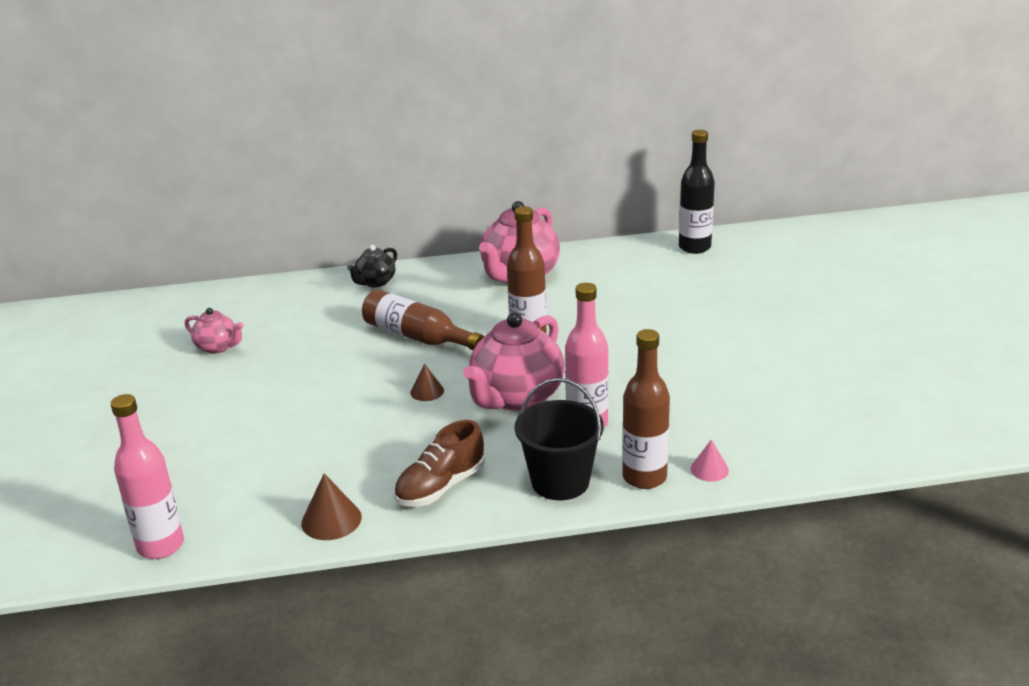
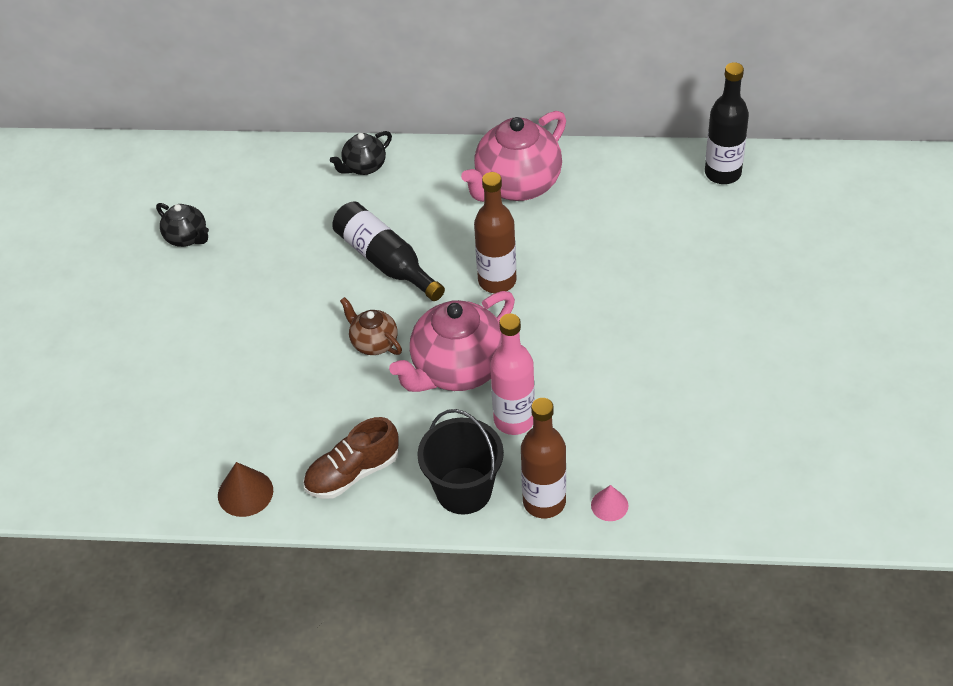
camera: 15 degrees right, 20 degrees up
(161, 546) = (93, 491): pink bottle -> none
(217, 347) = (187, 237): pink teapot -> black teapot
(417, 337) = (385, 261): brown bottle -> black bottle
(427, 391) = (373, 343): brown cone -> brown teapot

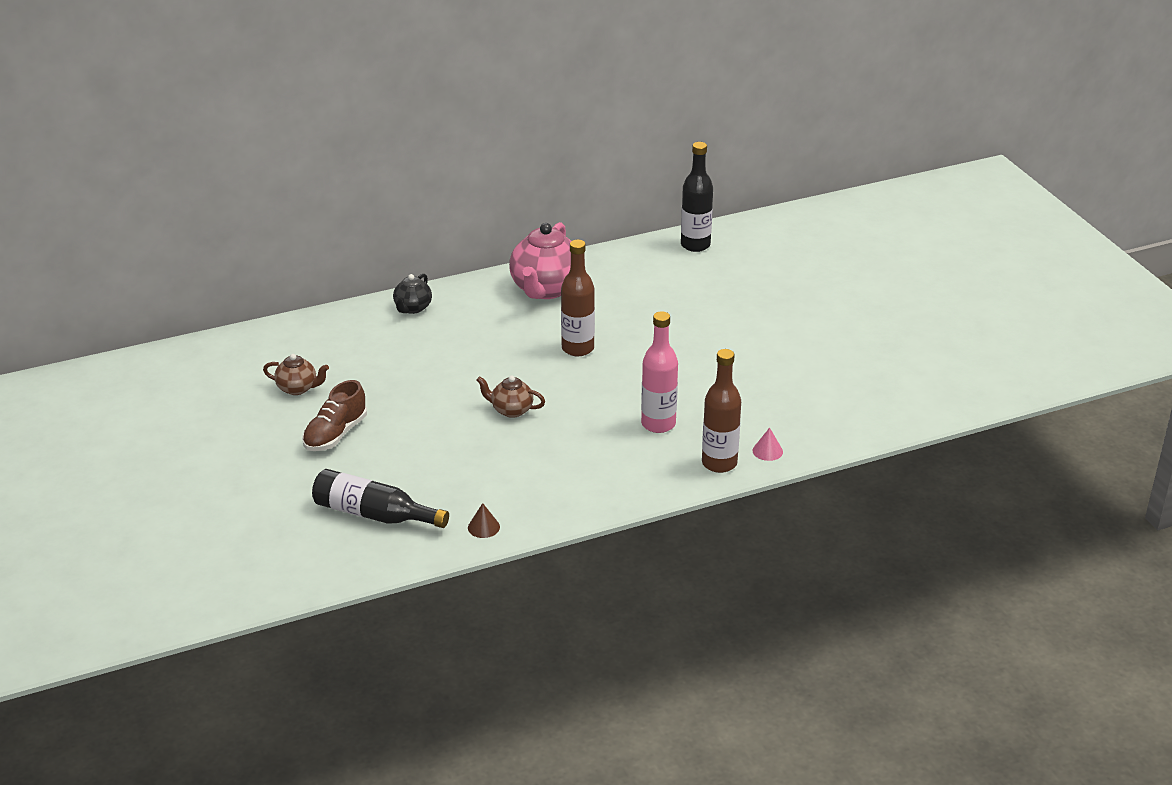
camera: 30 degrees left, 15 degrees down
(187, 237) = (298, 388): black teapot -> brown teapot
(245, 493) = (483, 527): brown cone -> brown cone, size x0.66
(352, 473) = (560, 490): brown shoe -> brown shoe (335, 434)
(385, 261) = (479, 360): black bottle -> black bottle (374, 514)
(457, 369) = (590, 407): pink teapot -> none
(464, 490) = (654, 475): black bucket -> none

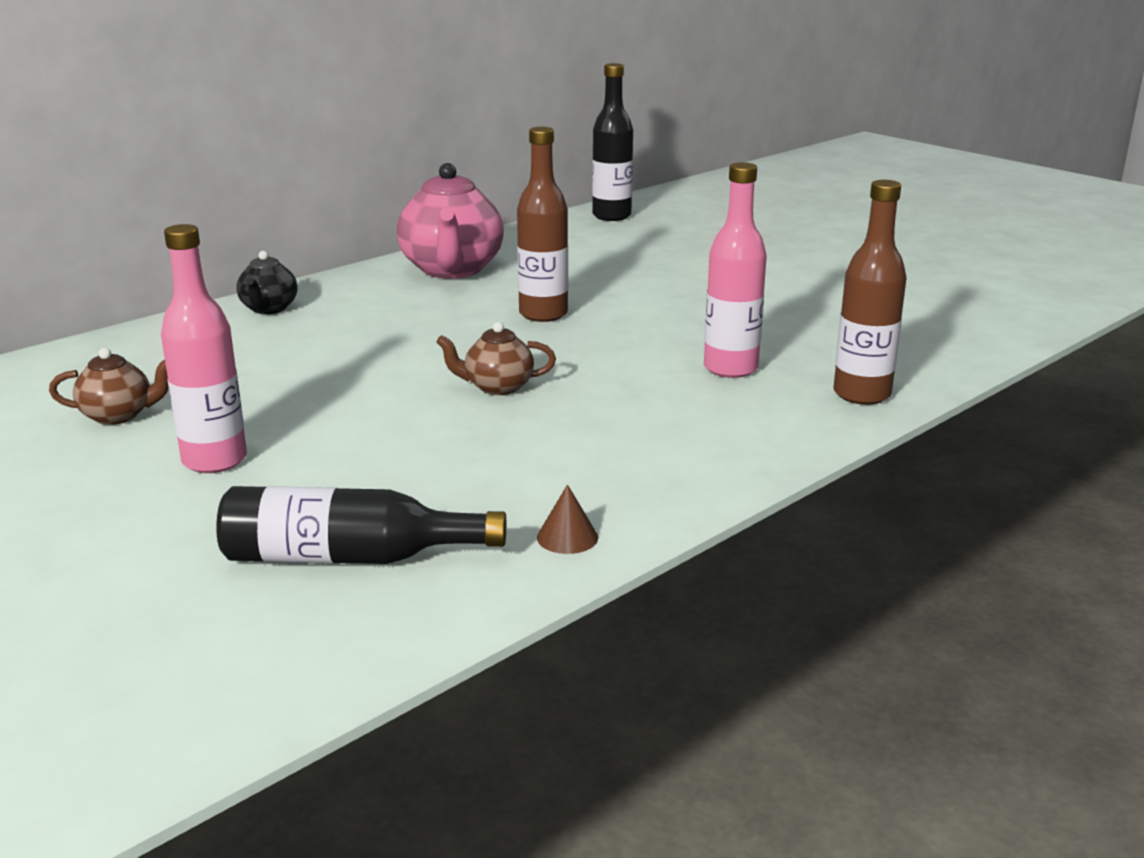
camera: 20 degrees left, 10 degrees down
(335, 434) = (214, 460): brown shoe -> pink bottle
(767, 451) = (911, 371): pink cone -> none

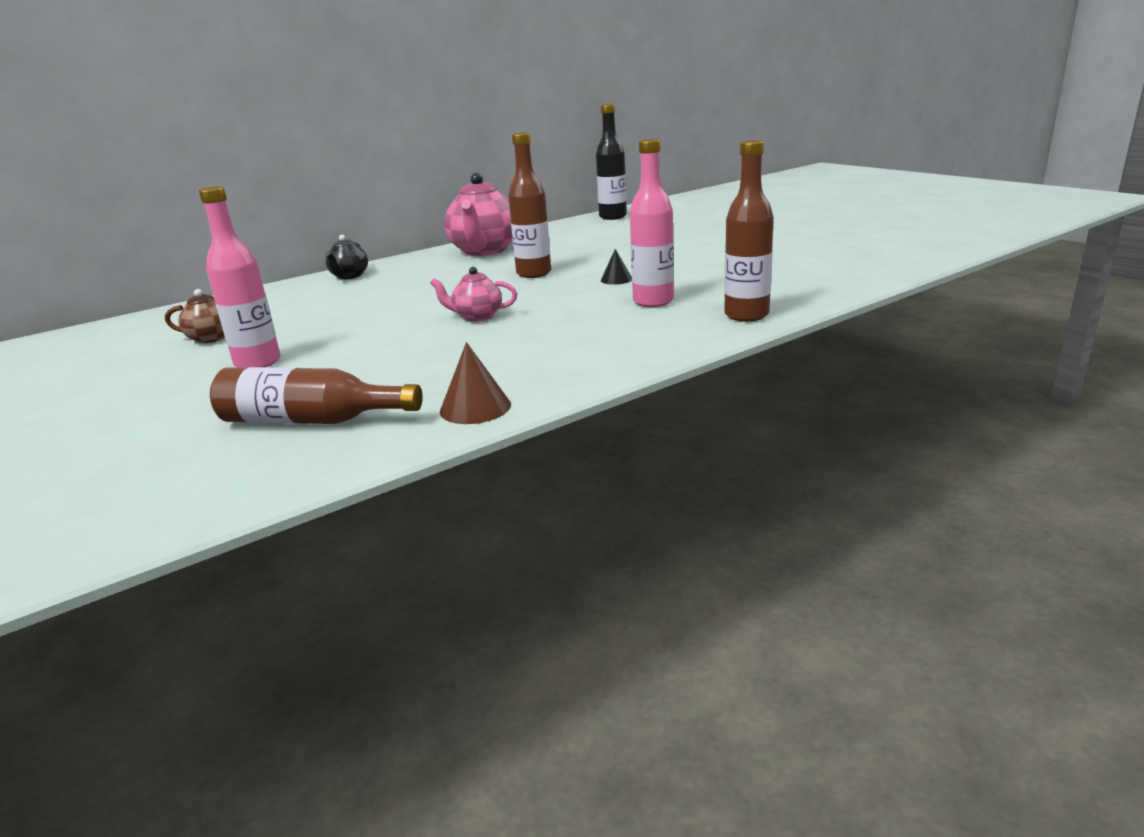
camera: 10 degrees right, 0 degrees up
(348, 557) = (310, 420): black bottle -> brown bottle
(497, 387) = (477, 316): brown teapot -> pink teapot
(567, 537) = (475, 407): brown cone -> brown cone, size x1.52
(664, 329) = (616, 279): none -> black cone

